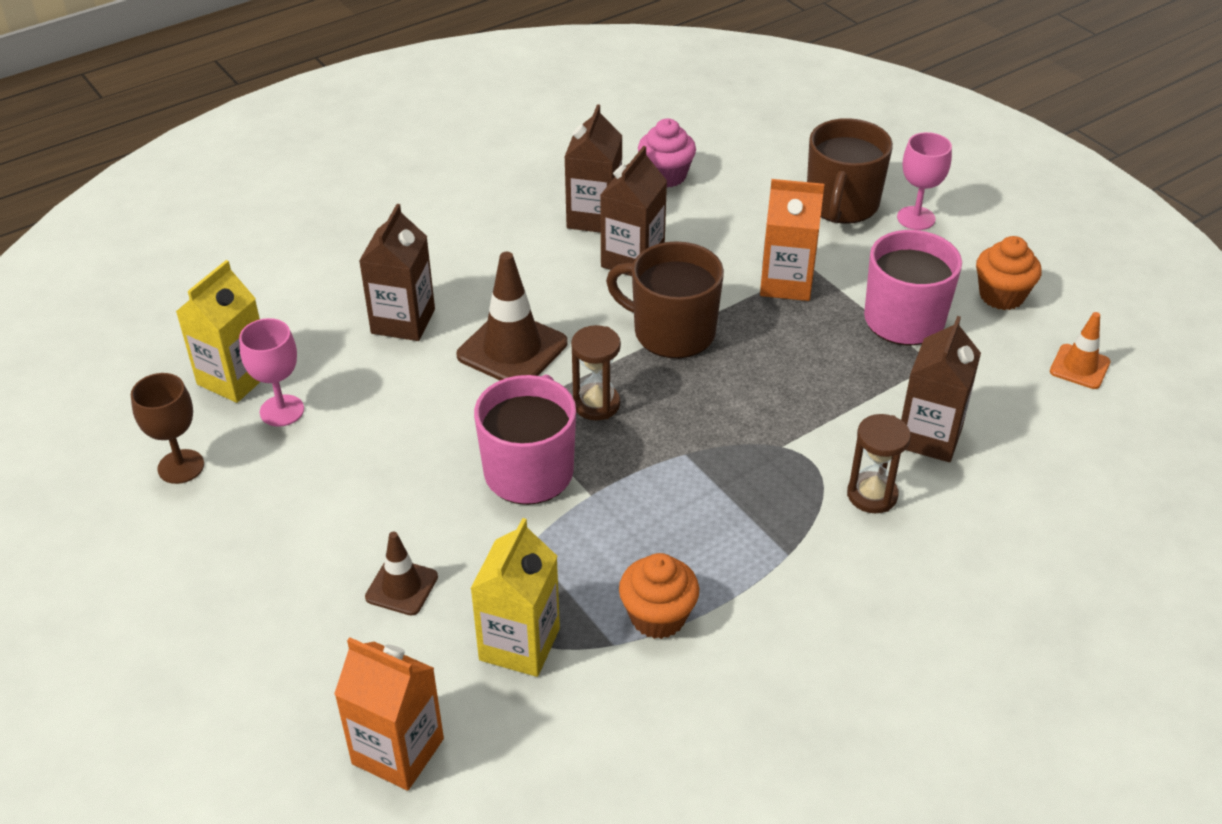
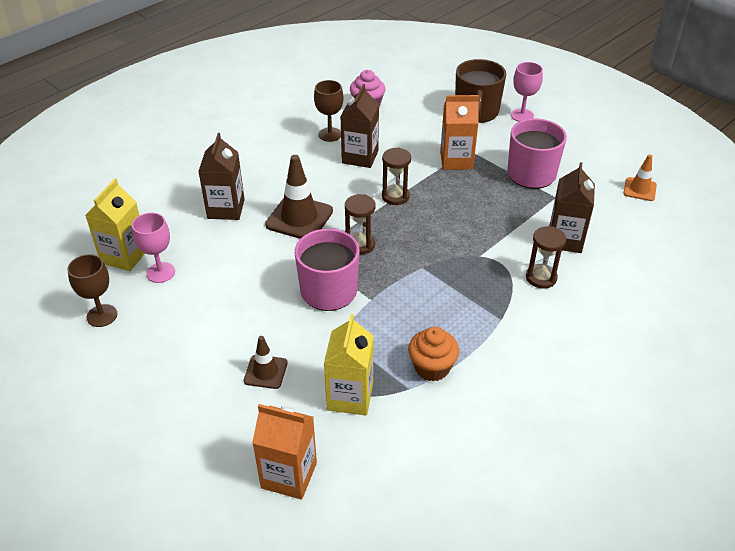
camera: 10 degrees left, 0 degrees up
(594, 217) = (330, 134): brown carton -> brown goblet
(672, 332) = (395, 196): brown mug -> brown hourglass
(1001, 296) = (583, 154): orange cupcake -> none

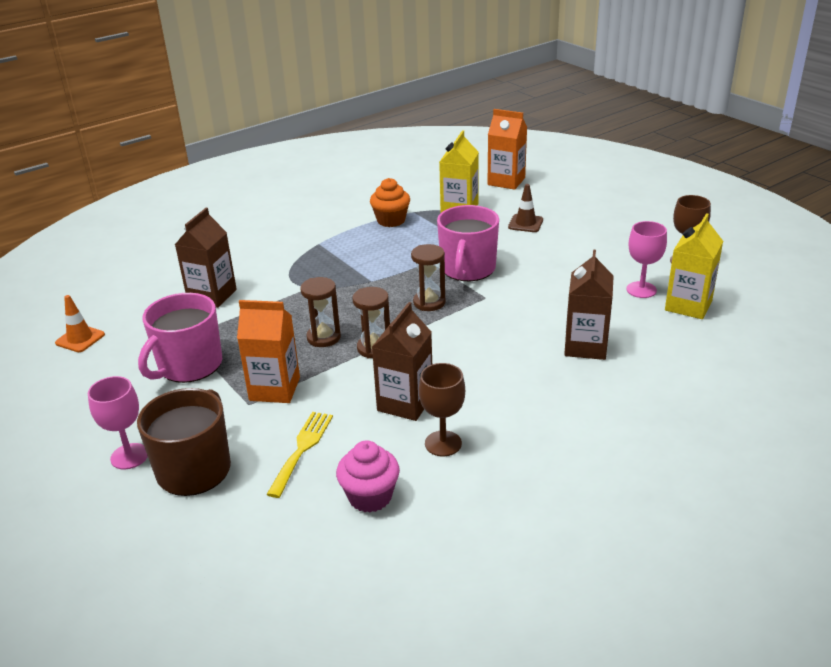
camera: 170 degrees left, 10 degrees down
(299, 218) = (495, 331): brown traffic cone -> none
(417, 126) = (302, 449): none -> yellow fork
(541, 278) = (261, 268): brown hourglass -> brown hourglass (323, 337)

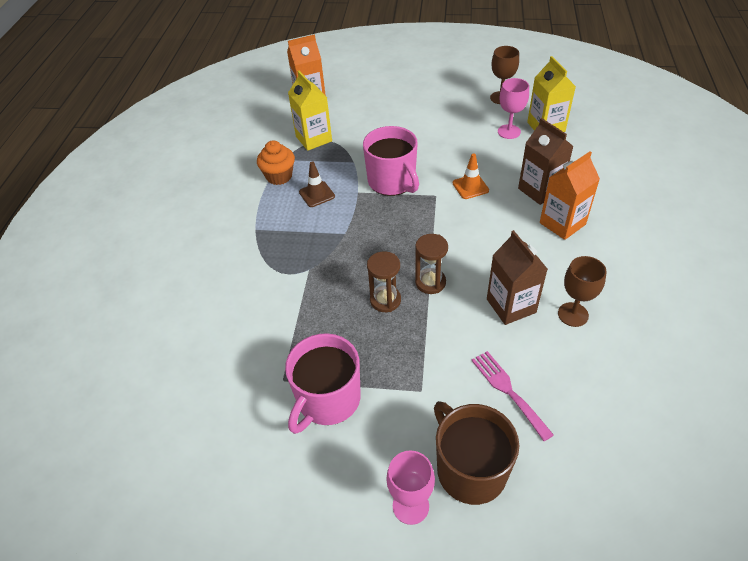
camera: 45 degrees left, 15 degrees up
(80, 339) = (194, 455): orange traffic cone -> orange traffic cone (470, 187)
(189, 365) = (328, 399): pink mug -> pink mug turned 45 degrees clockwise
(212, 295) = (244, 330): brown carton -> none
(274, 389) = (419, 364): orange carton -> orange carton (562, 223)
(302, 449) = (508, 391): yellow fork -> pink fork
(370, 496) = (594, 384): pink cupcake -> none
(429, 302) = (409, 223): brown hourglass -> none
(525, 223) = (374, 124): brown traffic cone -> brown traffic cone (317, 194)

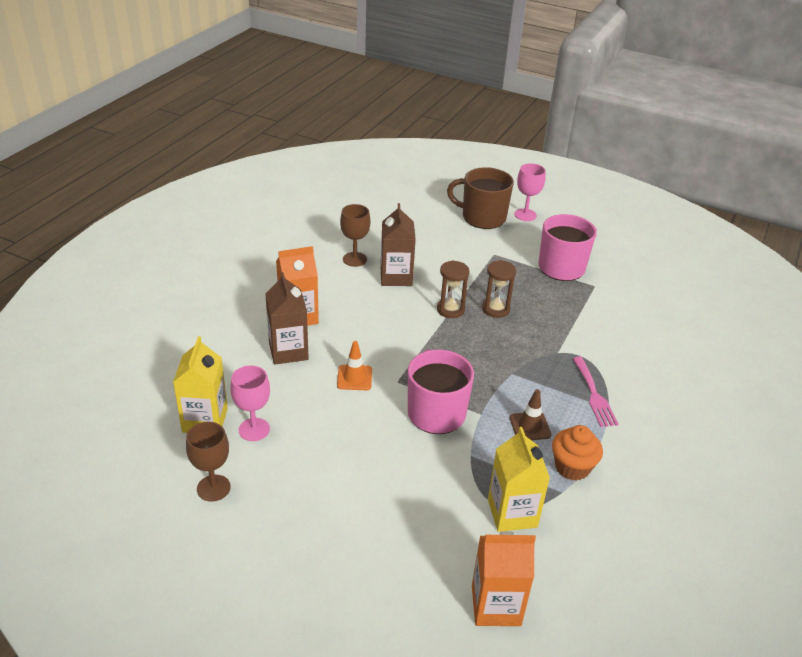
camera: 165 degrees left, 10 degrees down
(470, 469) = (482, 217): brown mug -> brown mug turned 120 degrees clockwise
(508, 391) = (435, 238): pink fork -> pink fork (594, 395)

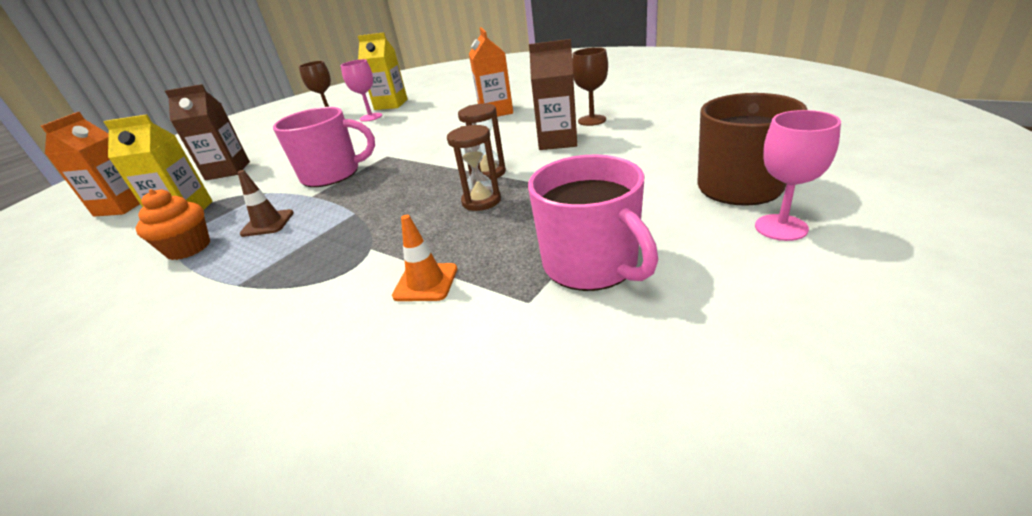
camera: 105 degrees right, 5 degrees down
(288, 351) = (450, 115): brown carton -> brown carton (228, 171)
(354, 378) = (402, 139): orange traffic cone -> orange traffic cone (426, 282)
(594, 395) = (270, 274): pink fork -> none

